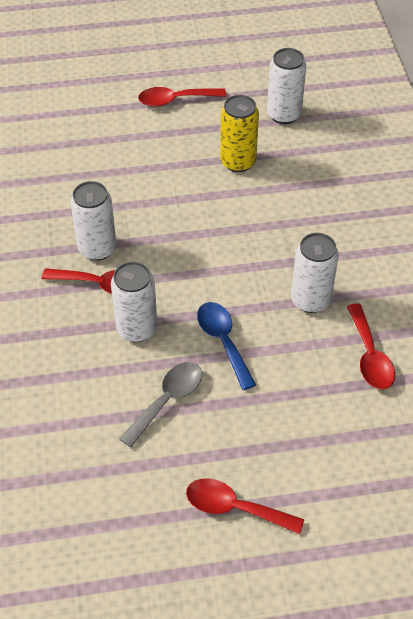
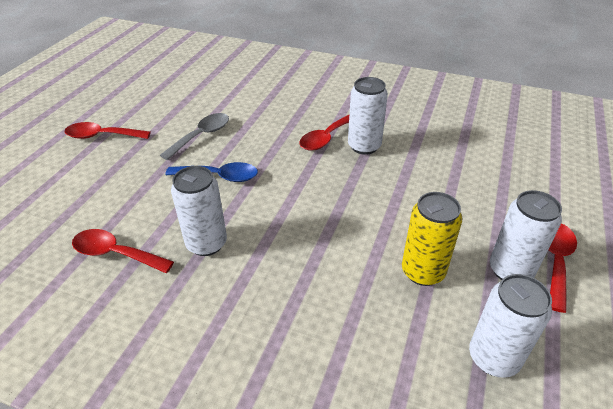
camera: 120 degrees right, 10 degrees down
(137, 329) = (271, 141): white can -> white can (510, 270)
(167, 400) = (202, 136): grey spoon -> grey spoon turned 120 degrees counterclockwise
(234, 507) = (102, 136): red spoon -> red spoon turned 135 degrees counterclockwise

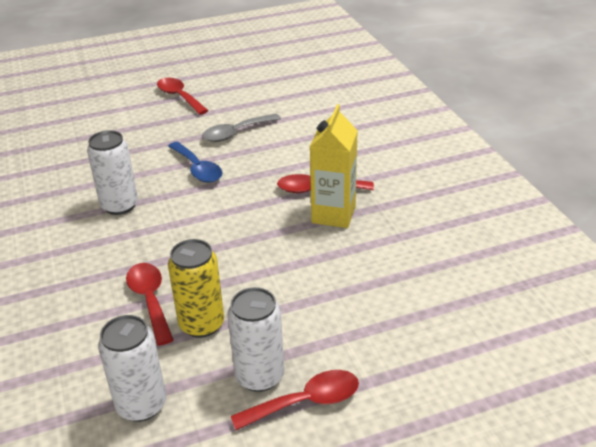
camera: 50 degrees right, 5 degrees down
(115, 253) = (71, 177): red spoon -> red spoon (150, 300)
(202, 136) = (236, 133): grey spoon -> grey spoon turned 150 degrees clockwise
(364, 146) = (333, 214): white can -> yellow carton

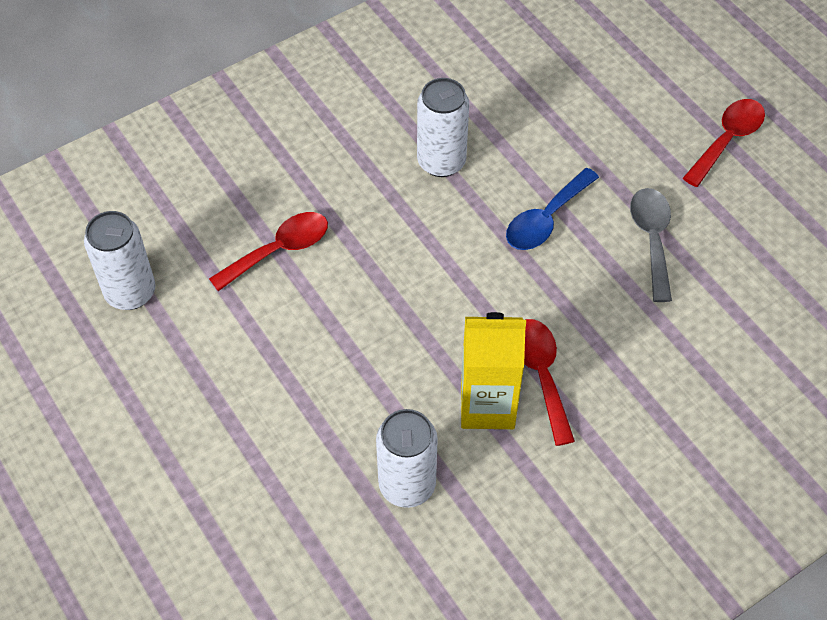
camera: 75 degrees right, 20 degrees up
(201, 324) = (250, 311): yellow can -> none
(236, 133) = (652, 239): grey spoon -> grey spoon turned 45 degrees clockwise
(259, 376) = (183, 387): white can -> white can (407, 485)
(306, 402) = (153, 440): red spoon -> none

